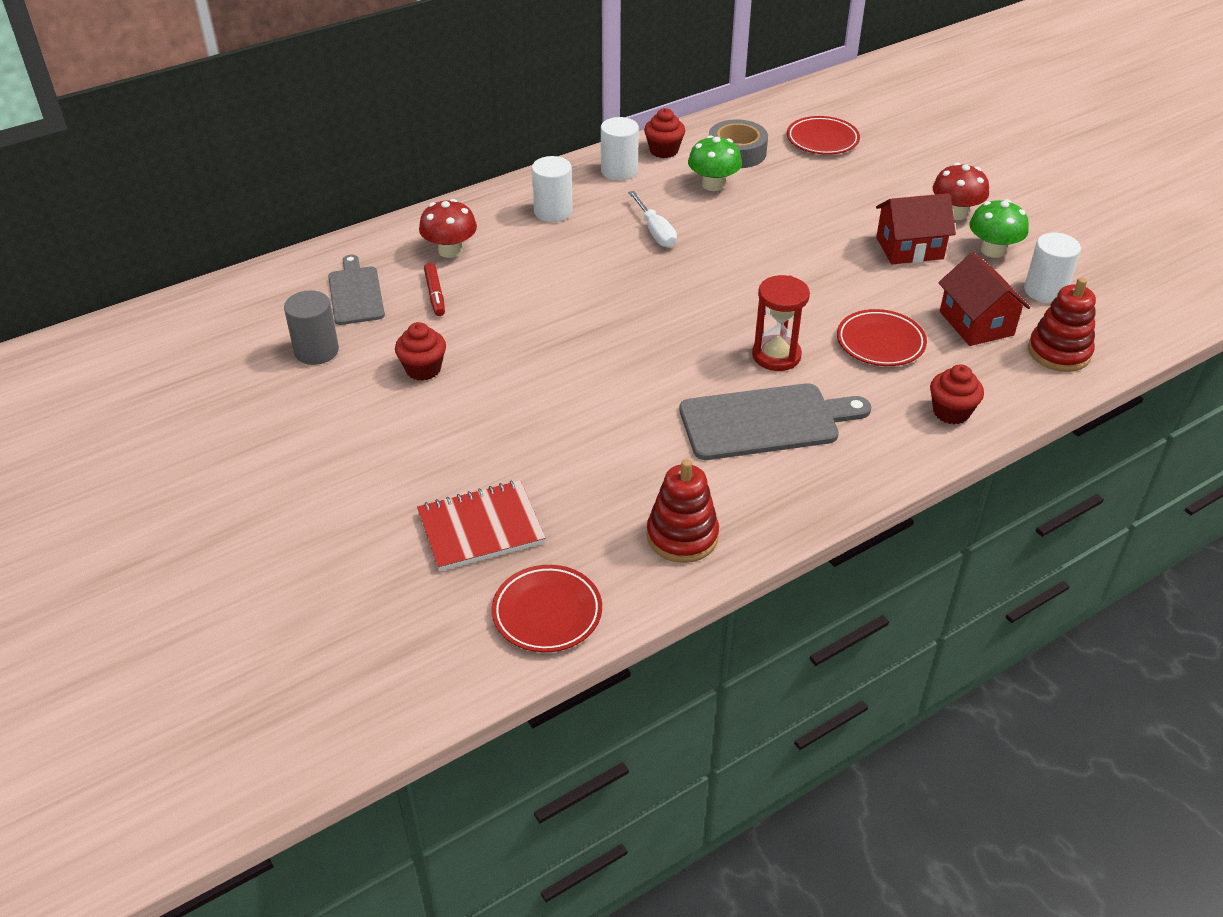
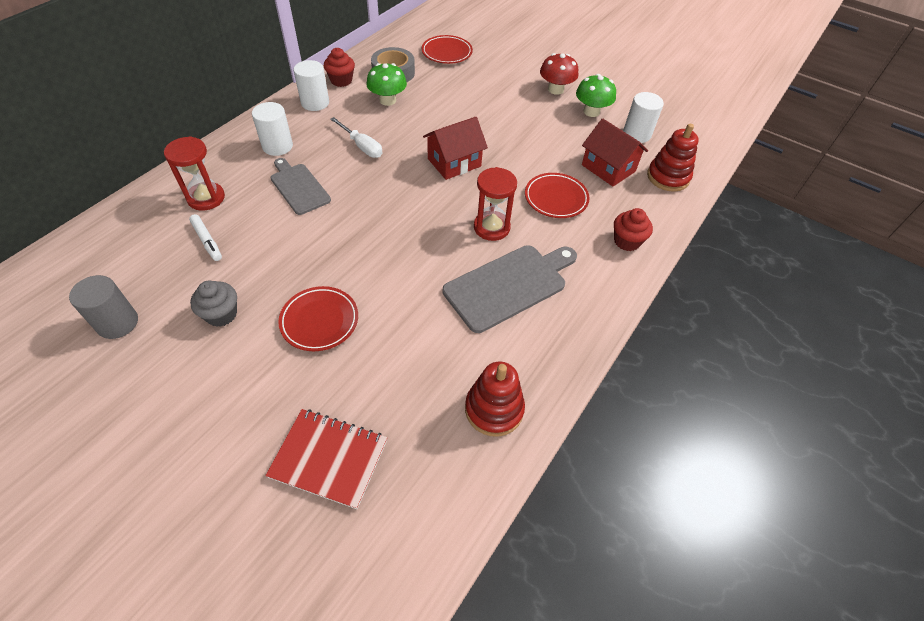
camera: 25 degrees left, 10 degrees up
(355, 293) = (136, 257): grey cutting board -> grey cutting board (299, 187)
(423, 369) = (221, 314): red cupcake -> grey cupcake
(435, 294) = (207, 241): red marker -> white marker
(450, 250) = (206, 198): red mushroom -> red hourglass
(481, 528) = (329, 458): red notebook -> red notebook turned 60 degrees clockwise
(547, 613) = (418, 527): red plate -> red plate (319, 321)
(909, 248) = (540, 121): red house -> red house (454, 162)

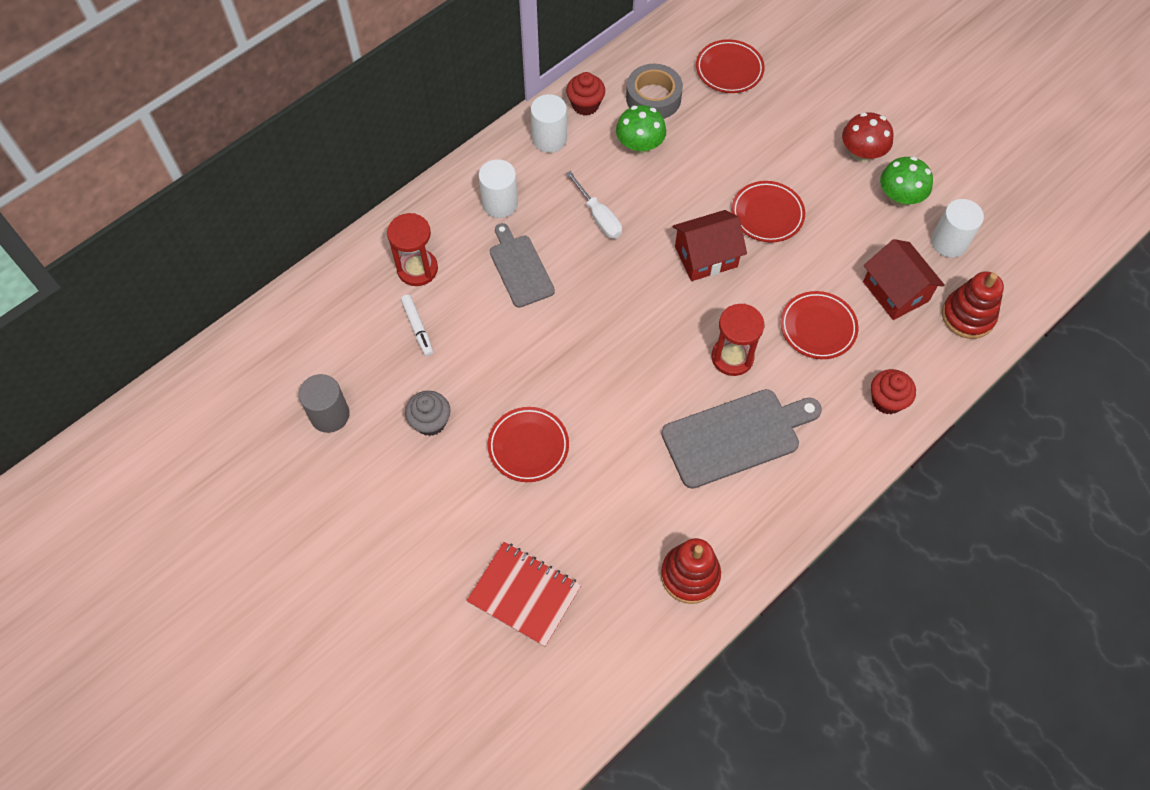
camera: 15 degrees right, 10 degrees up
(496, 131) = (767, 214): none -> red plate

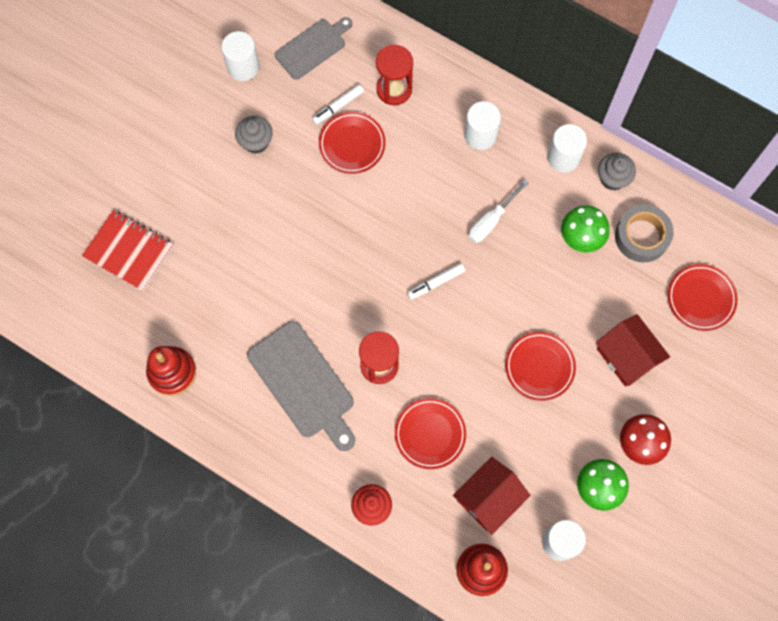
camera: 75 degrees right, 10 degrees up
(329, 415) = (243, 67): grey cylinder -> white cylinder
(520, 268) = (418, 169): grey cutting board -> grey cutting board (312, 47)
(524, 594) = (129, 251): red notebook -> red notebook turned 75 degrees counterclockwise
(528, 446) = (253, 221): red plate -> red plate (352, 144)
(585, 105) = (613, 178): red cupcake -> grey cupcake
(653, 283) = (436, 283): none -> white marker
(706, 256) = (477, 322): red house -> red house (627, 356)

